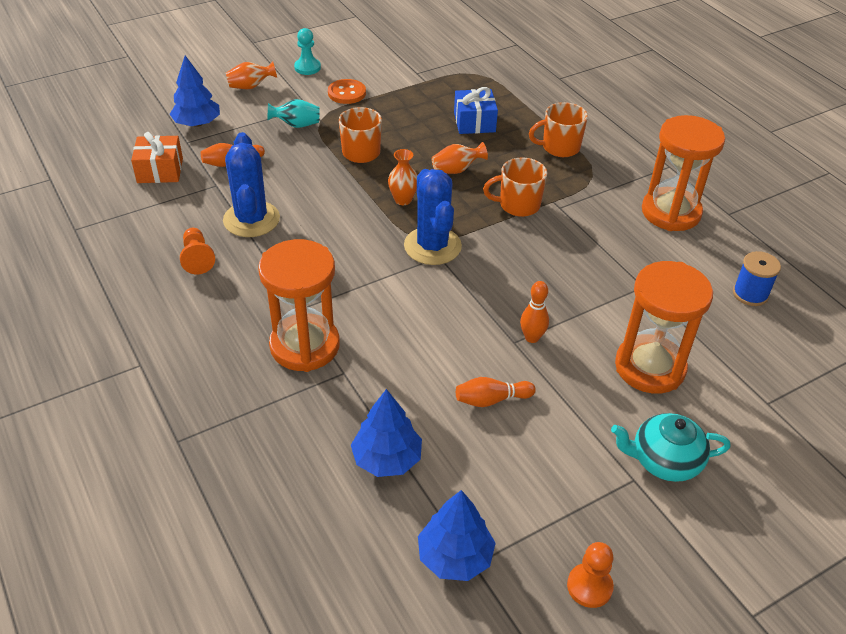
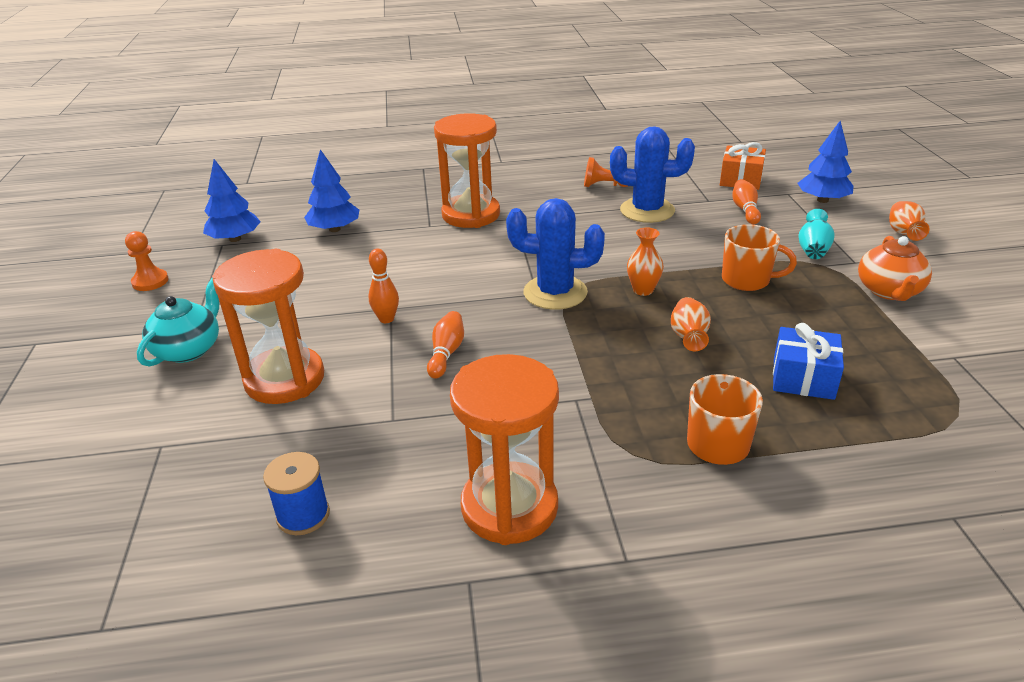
camera: 115 degrees right, 10 degrees down
(307, 67) = (957, 273): turquoise pawn -> none
(347, 93) = (889, 291): orange button -> orange teapot
(491, 400) = (340, 281): orange bowling pin -> orange bowling pin (446, 353)
(518, 205) = (596, 366): orange mug -> none

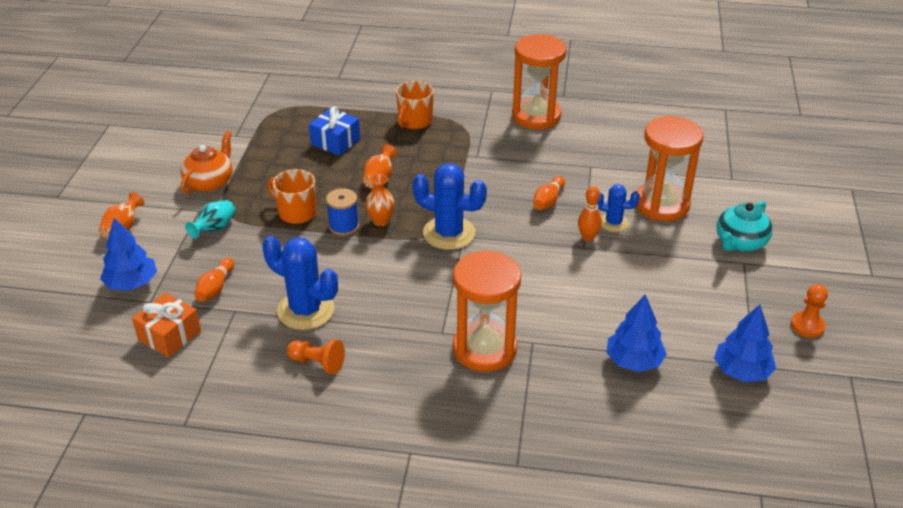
camera: 165 degrees left, 5 degrees up
(303, 515) = (640, 131): blue spool -> blue spool (344, 226)
(354, 342) = (613, 223): none -> blue cactus

